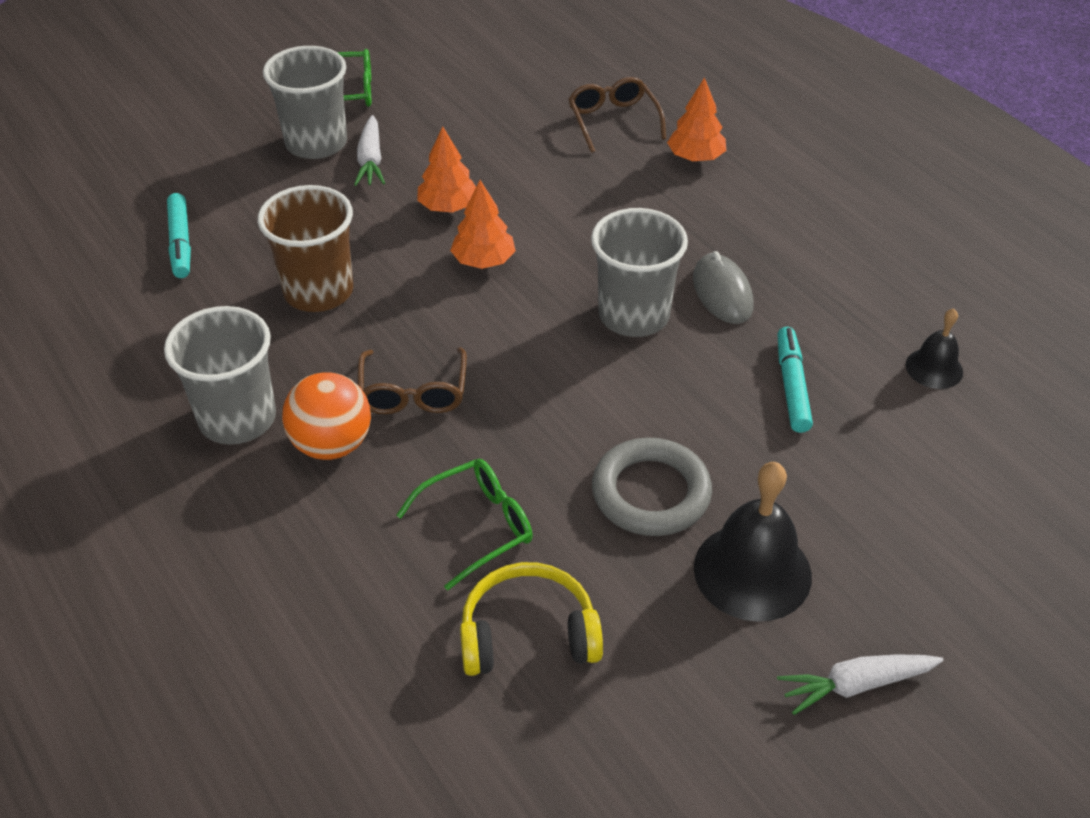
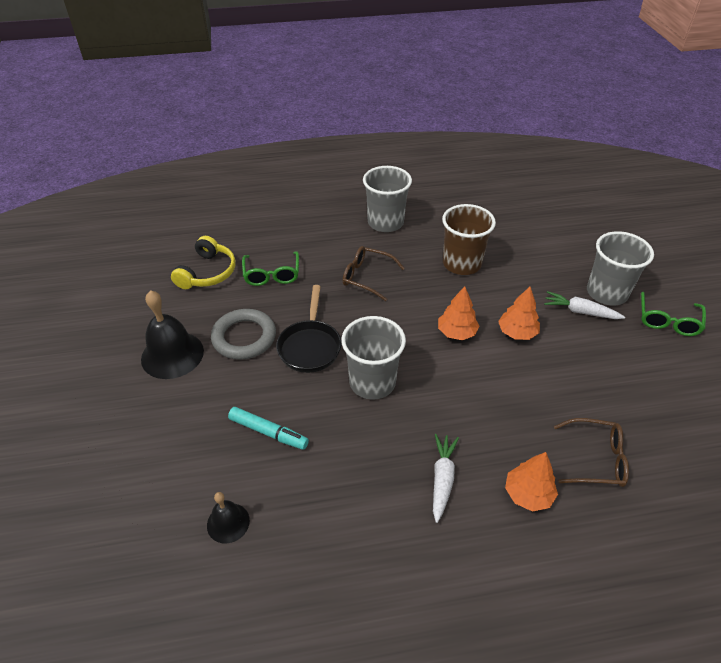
camera: 115 degrees right, 0 degrees up
(180, 243) = (524, 227): turquoise marker -> none
(332, 444) = (351, 245): orange ball -> none
(613, 404) = (310, 346): none -> black pan
(722, 293) = (367, 436): grey mouse -> none
(856, 685) = (90, 363): white carrot -> white carrot (442, 479)

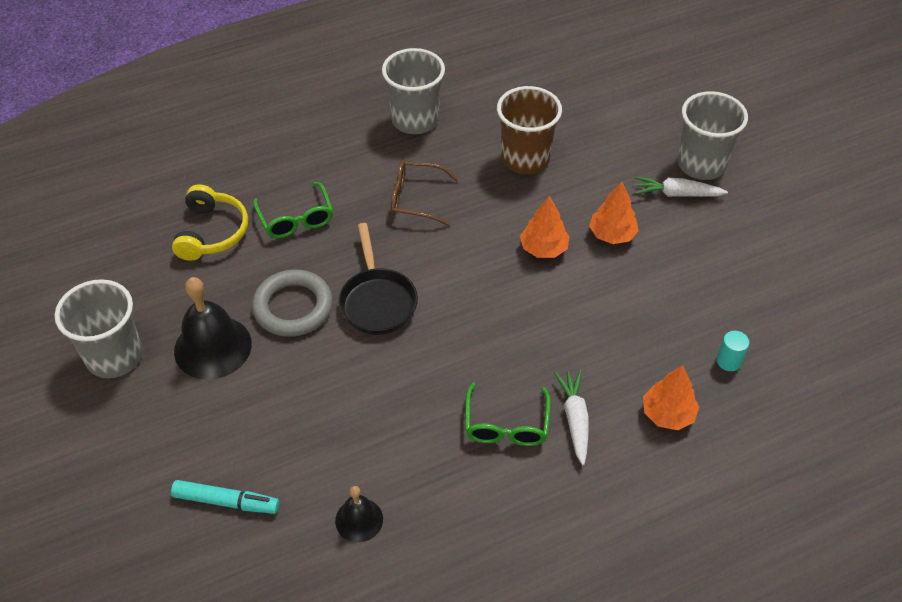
camera: 15 degrees left, 5 degrees up
(268, 432) = (366, 413): turquoise marker -> turquoise marker (226, 502)
(372, 382) = (465, 329): grey cup -> grey cup (114, 356)
(596, 459) = (729, 361): brown glasses -> turquoise cylinder
(667, 321) = (774, 186): green glasses -> green glasses (506, 425)

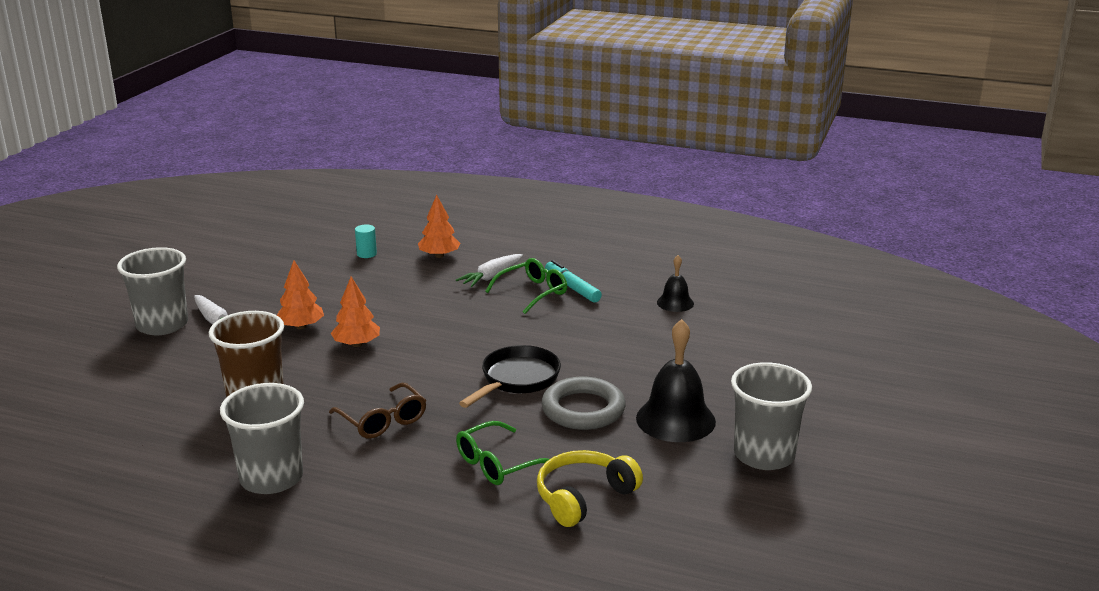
camera: 135 degrees left, 25 degrees down
(226, 502) = (751, 345): turquoise marker -> turquoise marker (572, 287)
(296, 219) = (497, 464): green glasses -> green glasses turned 150 degrees counterclockwise

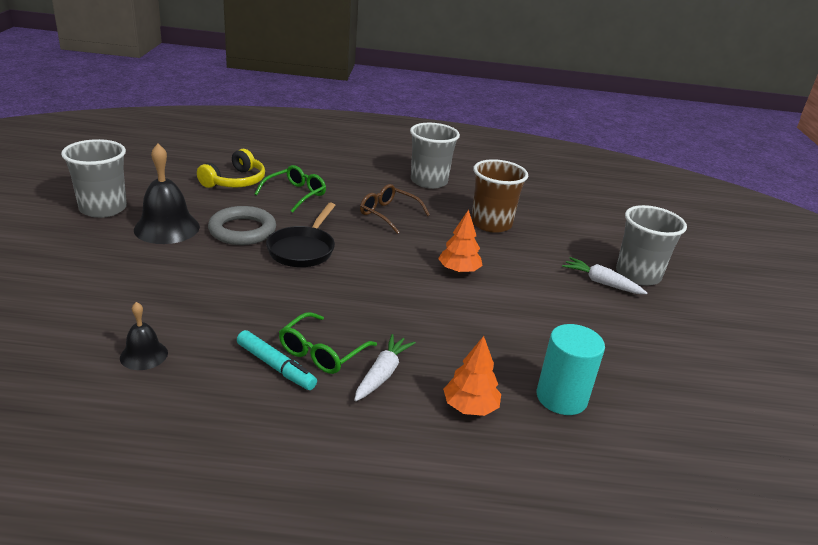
camera: 160 degrees right, 5 degrees up
(301, 327) = (523, 284): orange tree -> none
(366, 254) = (561, 397): turquoise cylinder -> turquoise cylinder, size x1.97

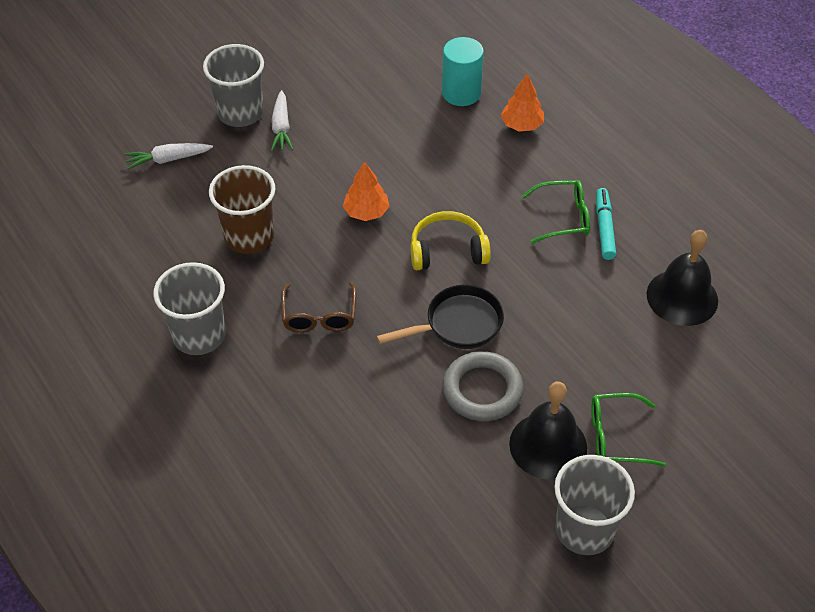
camera: 125 degrees left, 20 degrees up
(144, 355) = (682, 297): black bell -> black bell, size x1.80
(235, 181) = (400, 488): yellow headphones -> yellow headphones (447, 251)
(295, 194) = (366, 414): green glasses -> green glasses (616, 437)
(382, 374) = (544, 177): white carrot -> white carrot (168, 159)

